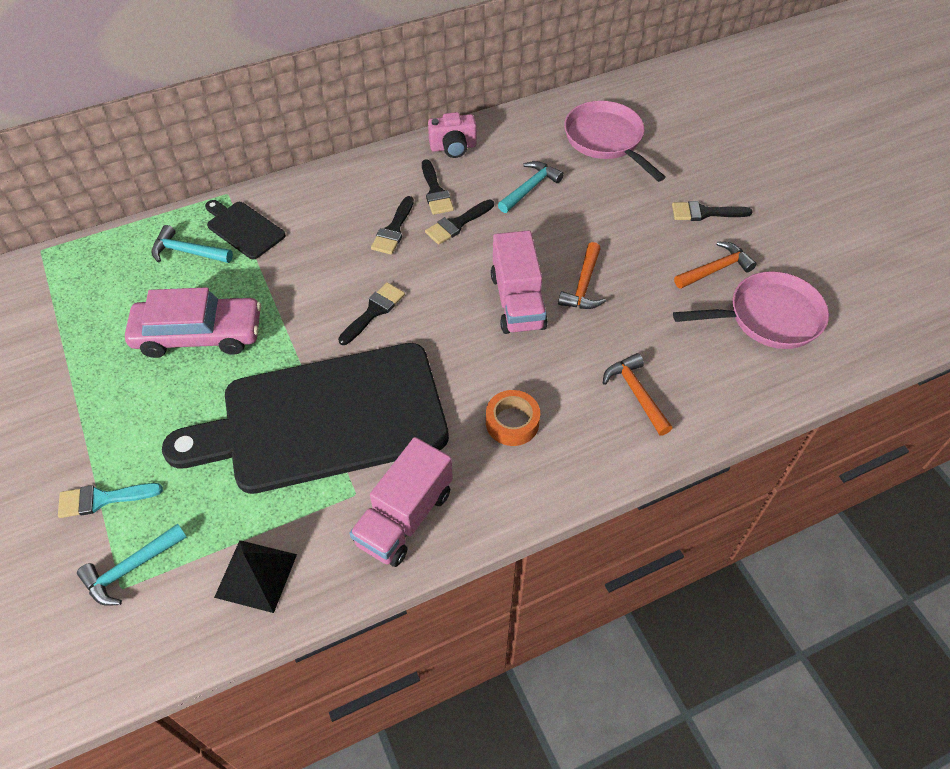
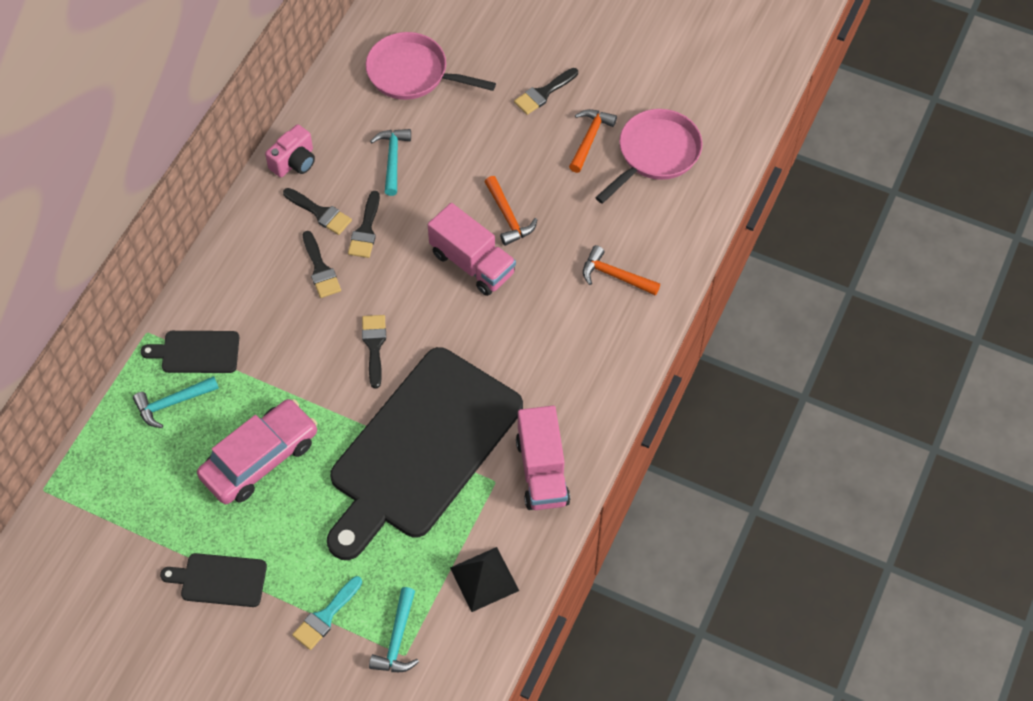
camera: 40 degrees left, 5 degrees up
(67, 404) = (220, 580): none -> black cutting board
(512, 422) = (552, 356): orange tape -> none

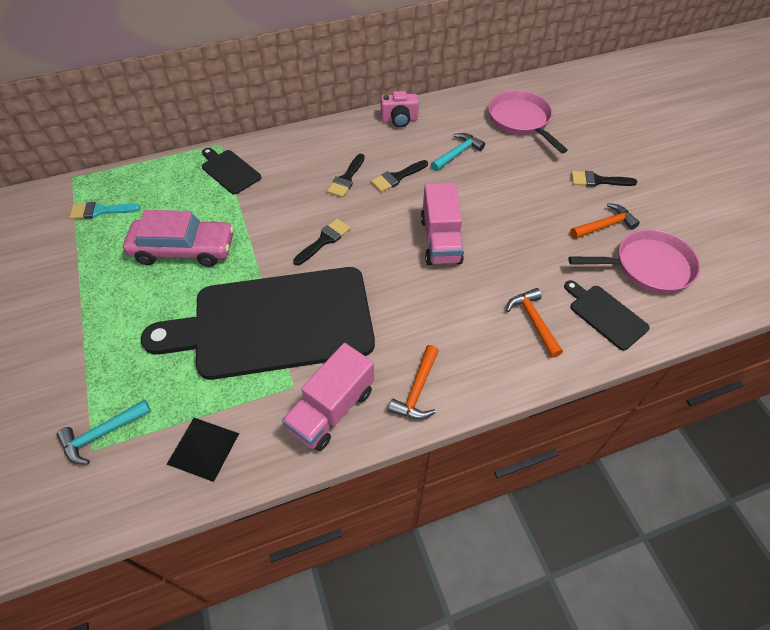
camera: 45 degrees right, 5 degrees down
(172, 403) = (184, 185): turquoise hammer -> none
(220, 580) = (73, 297): black cutting board -> black cutting board (605, 315)
(320, 213) = (382, 152): black brush -> none
(325, 616) = (88, 374): turquoise brush -> turquoise brush (100, 211)
(508, 217) = (495, 231): orange hammer -> orange hammer (417, 390)

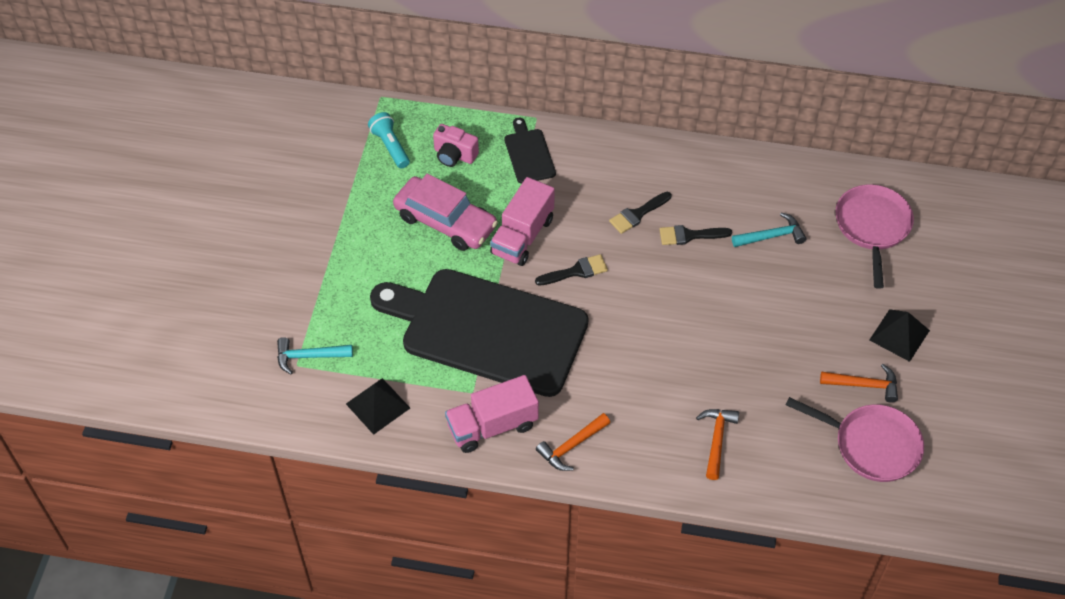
camera: 30 degrees right, 0 degrees up
(100, 211) = (390, 146): turquoise brush -> turquoise flashlight
(399, 119) = (738, 167): pink camera -> pink camera (454, 155)
(440, 240) = (686, 323): pink truck -> pink truck (522, 236)
(598, 180) = (899, 335): black brush -> black pyramid
(605, 315) = (789, 468): black cutting board -> none

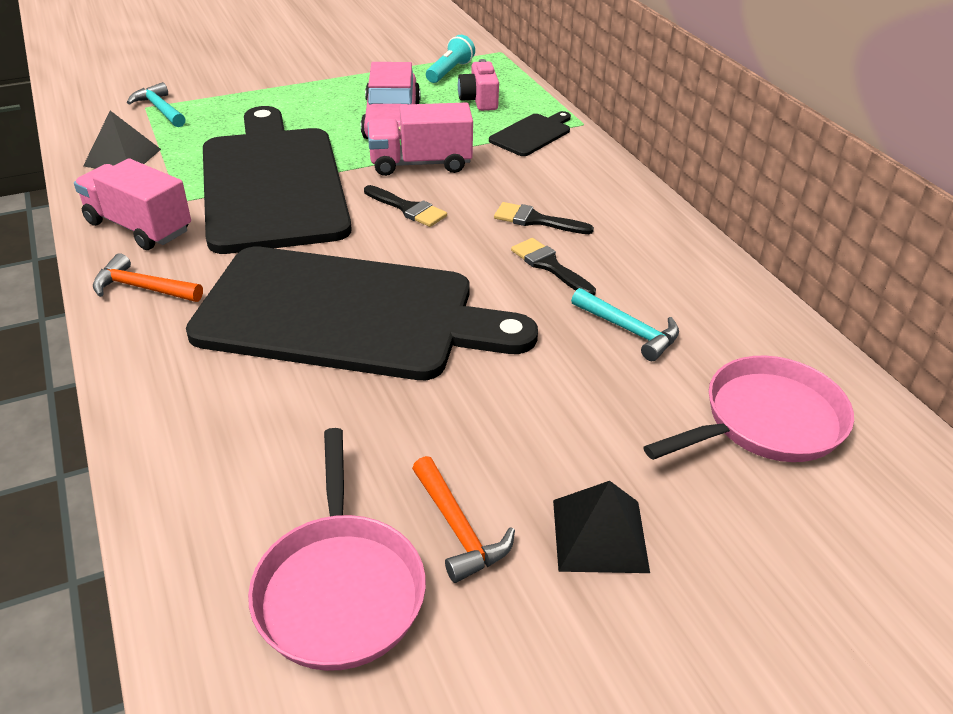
camera: 55 degrees right, 15 degrees down
(671, 355) = (347, 315): none -> black cutting board
(716, 440) = (232, 404): orange hammer -> none

